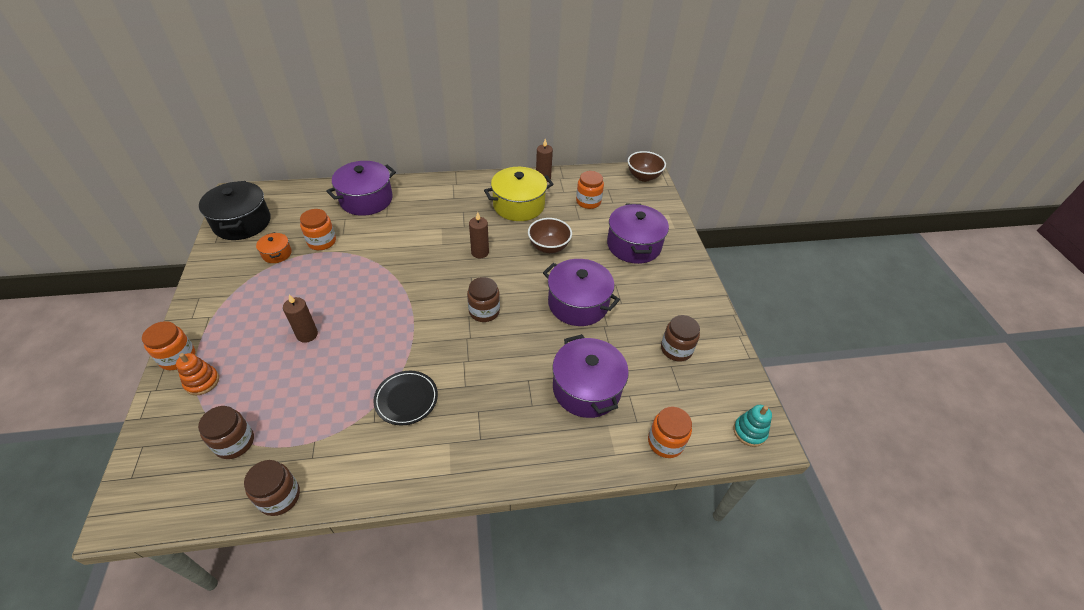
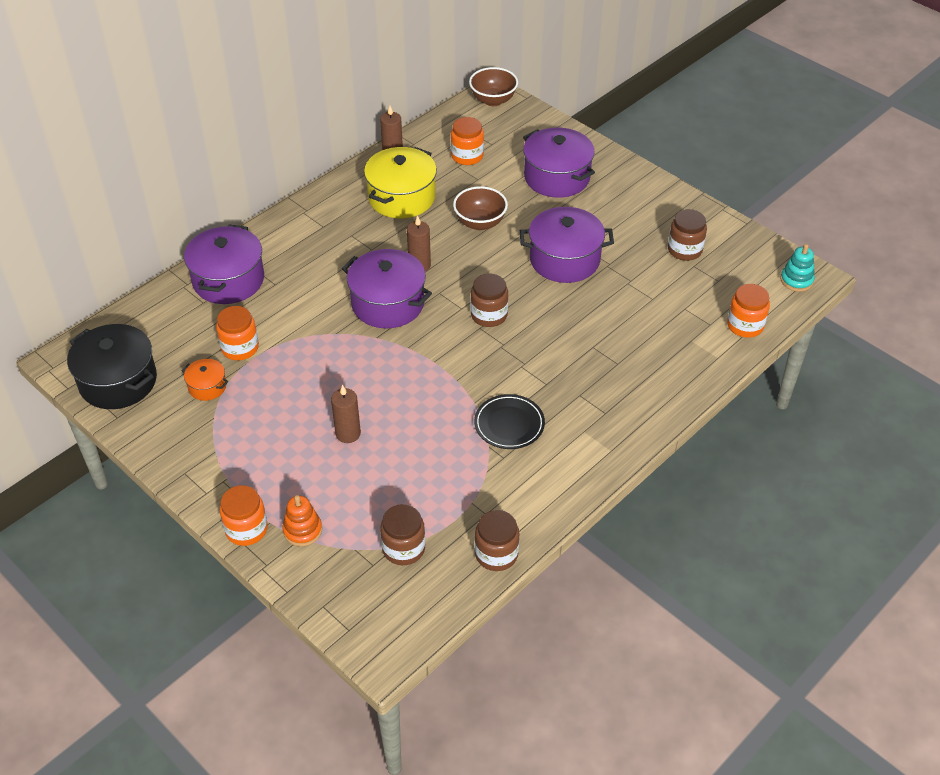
camera: 35 degrees left, 0 degrees up
(586, 388) = (646, 324): purple pot -> purple pot (388, 303)

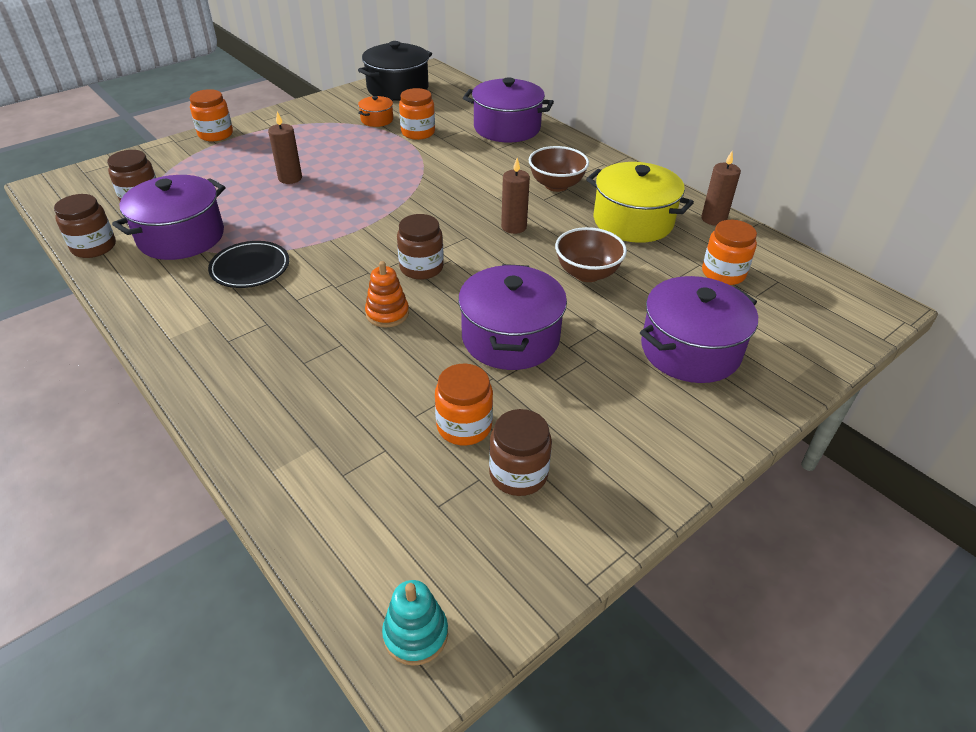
camera: 95 degrees right, 5 degrees down
(302, 530) = (197, 156): orange stacking toy -> orange stacking toy (387, 313)
(388, 303) = (457, 205): purple pot -> purple pot (181, 237)
(493, 100) = (862, 305): brown bowl -> brown bowl (556, 185)
(745, 325) = (325, 521): orange jar -> orange jar (464, 426)

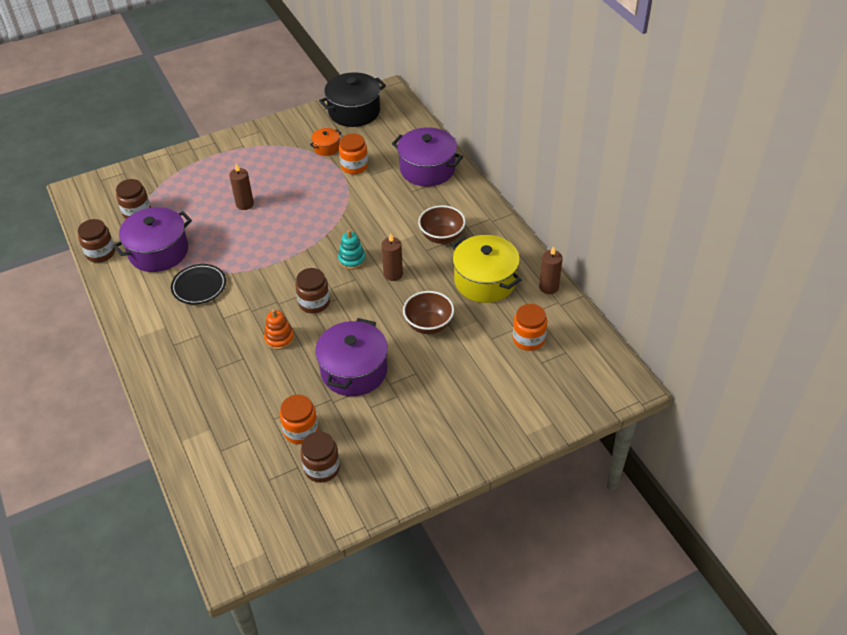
camera: 15 degrees right, 5 degrees up
(215, 134) = (200, 150): orange jar -> none
(415, 634) = (233, 548): turquoise stacking toy -> turquoise stacking toy (352, 260)
(690, 350) = (471, 399): purple pot -> none

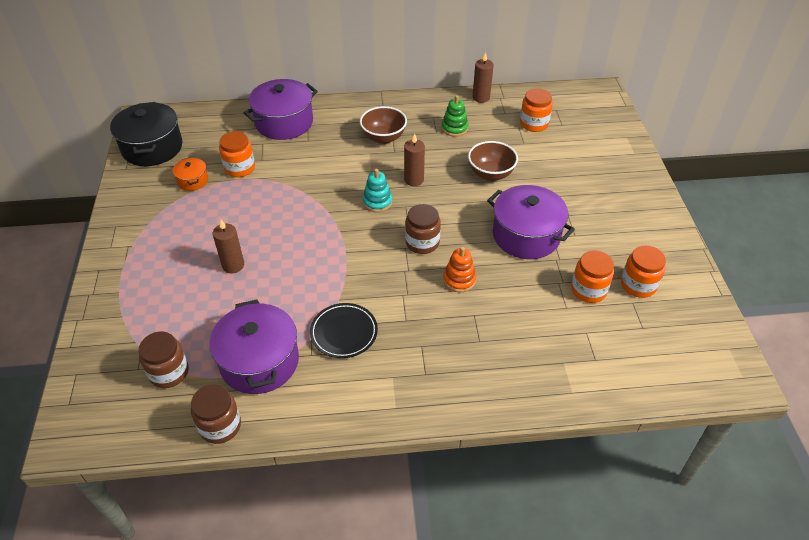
camera: 70 degrees left, 0 degrees up
(322, 468) = (638, 285): brown jar -> orange jar
(485, 281) = (454, 128): yellow pot -> green stacking toy

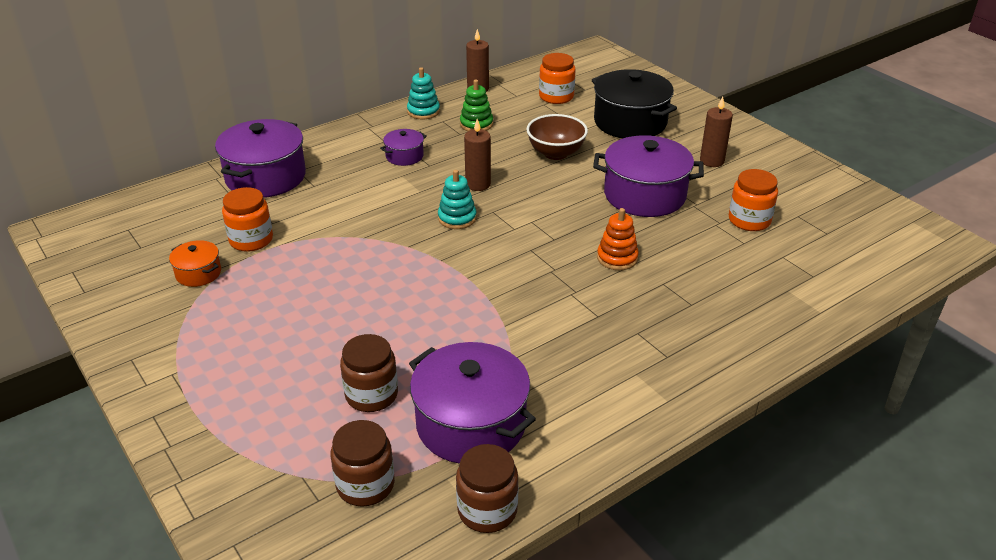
camera: 30 degrees left, 10 degrees down
(152, 148) = (103, 257): black pot -> black pot (630, 122)
(233, 265) = (341, 341): brown candle -> brown candle (712, 161)
(344, 332) = (542, 354): black plate -> none
(383, 138) = (404, 156): brown bowl -> purple pot
(422, 243) = (544, 238): brown jar -> brown jar (371, 395)
(426, 104) = (423, 111): none -> turquoise stacking toy
(638, 285) = (788, 200): orange jar -> none

